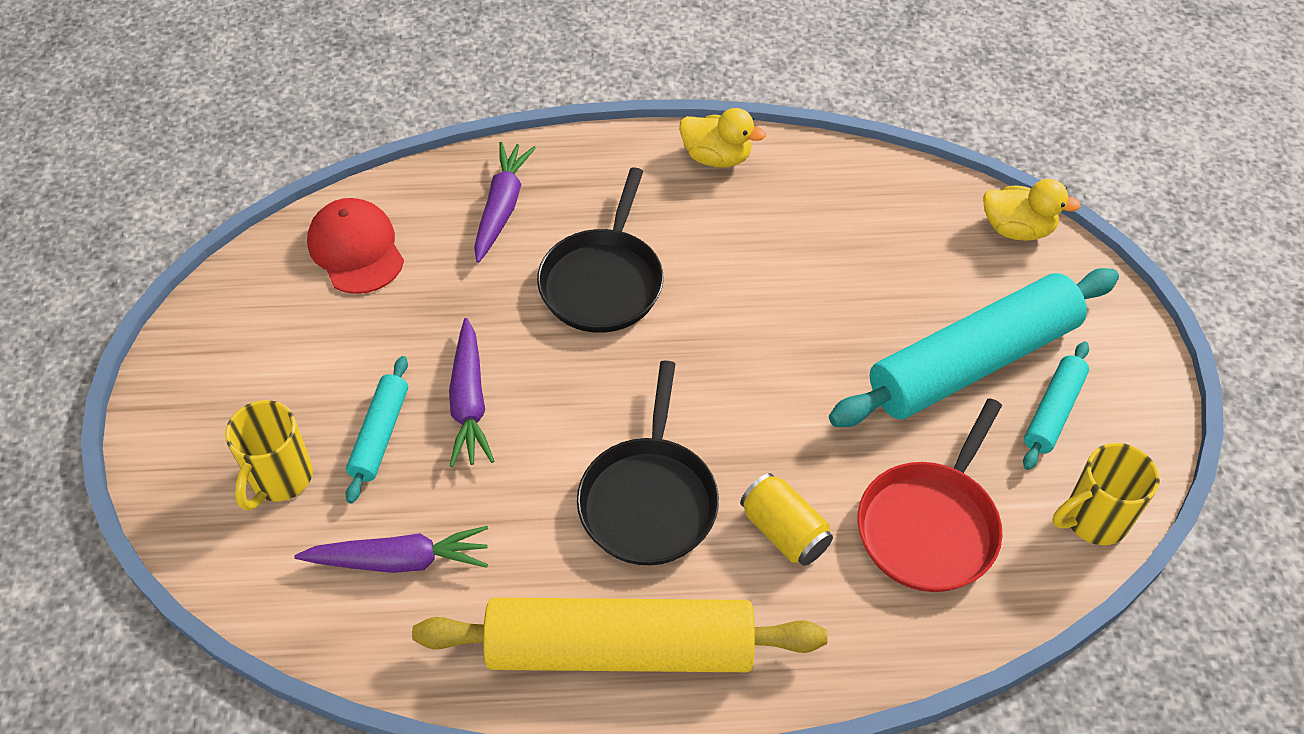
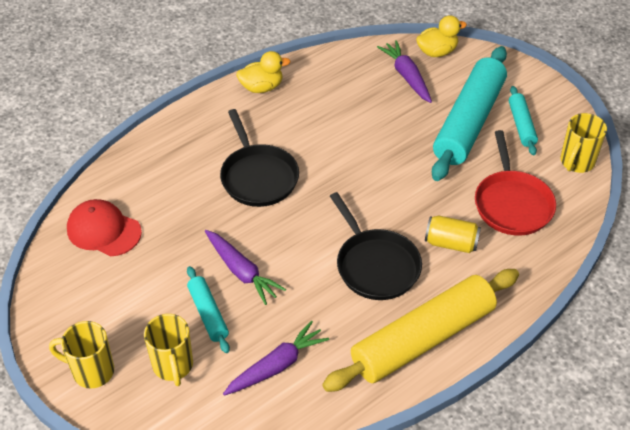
camera: 35 degrees left, 5 degrees down
(187, 425) = (91, 371): none -> yellow mug
(502, 207) = (168, 168): purple carrot -> purple carrot (407, 76)

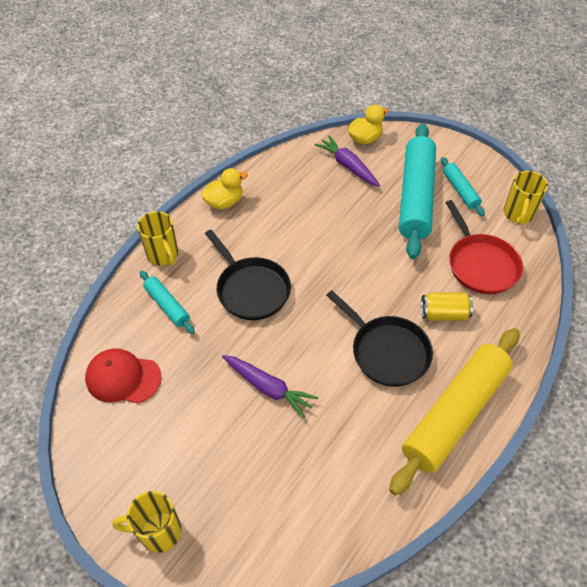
camera: 15 degrees left, 5 degrees up
(173, 366) = (237, 504): yellow mug -> yellow mug (163, 255)
(208, 313) = (252, 439): turquoise rolling pin -> turquoise rolling pin (167, 305)
(277, 366) = (334, 477): purple carrot -> none

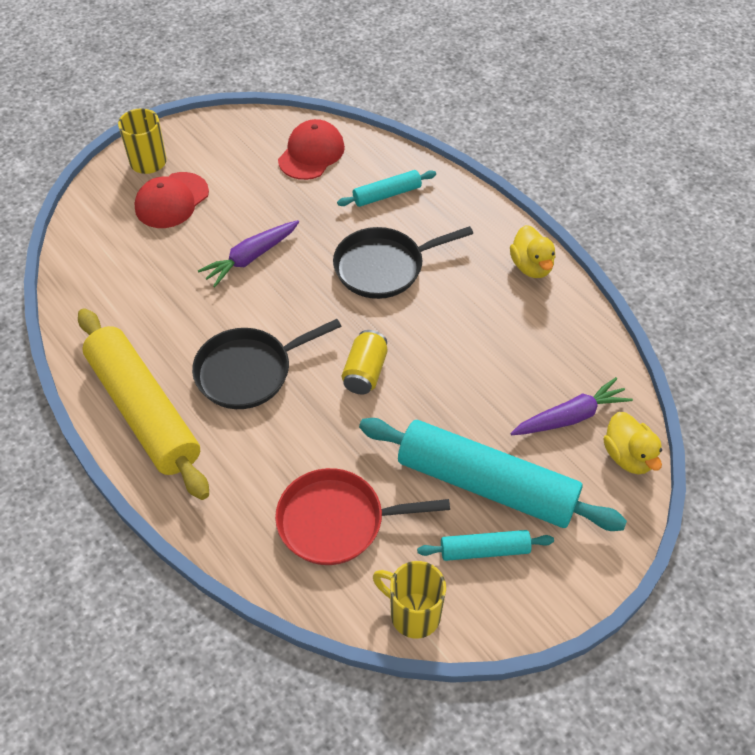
camera: 105 degrees right, 0 degrees up
(163, 255) = (460, 200): yellow mug -> none
(213, 484) = (171, 200): none -> red cap
(444, 314) = (275, 447): yellow can -> yellow can (365, 372)

